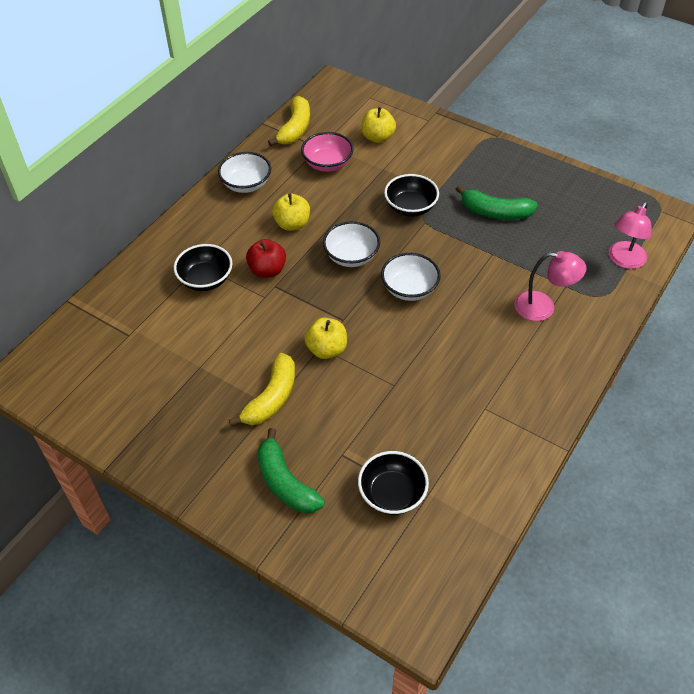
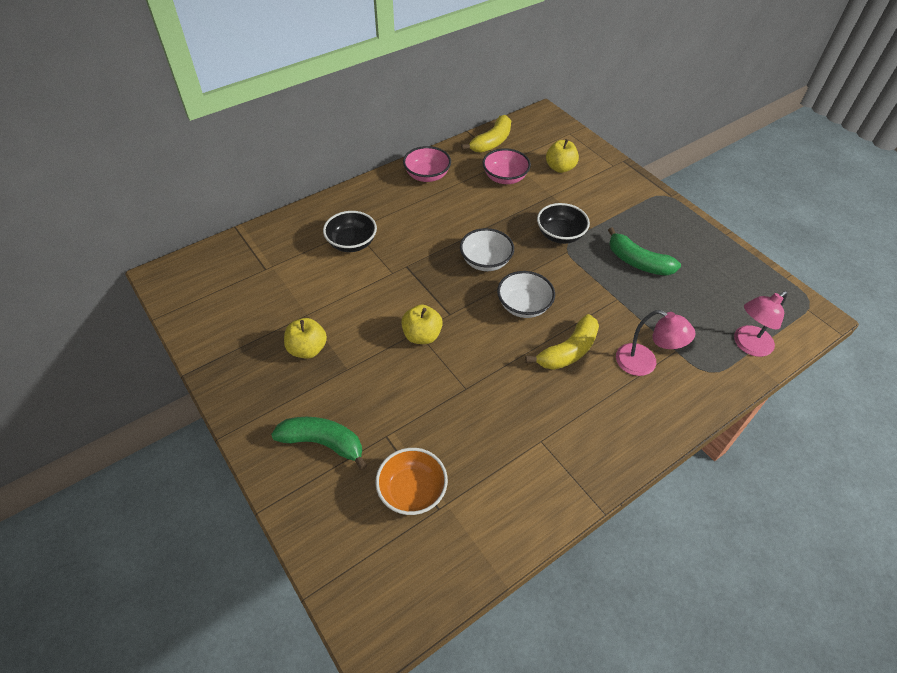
camera: 20 degrees right, 0 degrees up
(246, 184) = (427, 175): white bowl -> pink bowl
(267, 270) = (407, 251): red apple -> none
(271, 398) = (352, 362): yellow banana -> yellow banana (568, 351)
(285, 482) = (323, 443): green banana -> green banana turned 120 degrees clockwise
(292, 224) = (448, 219): yellow apple -> yellow apple (307, 349)
(392, 494) = (412, 491): black bowl -> orange bowl

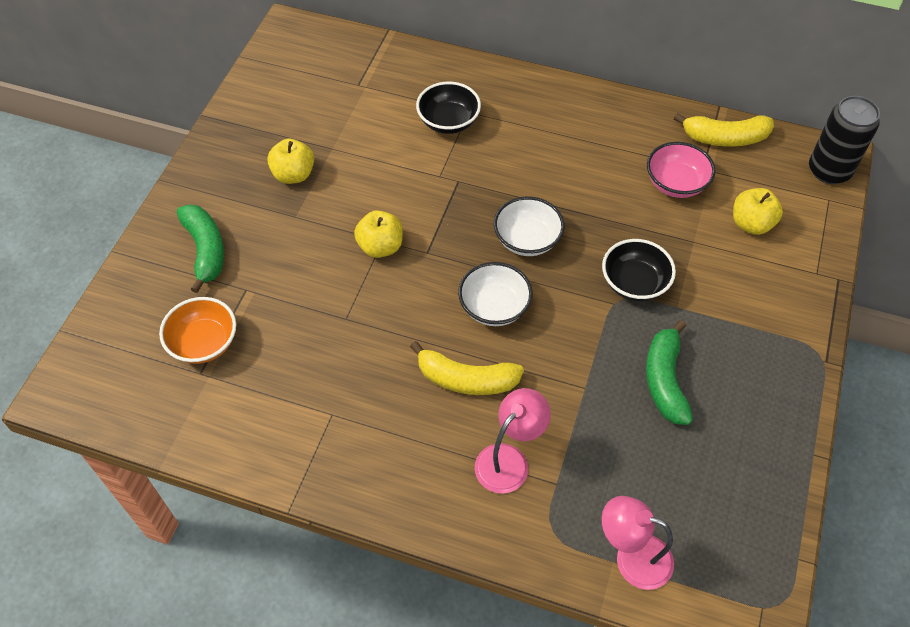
camera: 55 degrees right, 5 degrees up
(427, 175) = (606, 118): pink bowl -> none
(551, 122) = (829, 170): none -> black can
(644, 364) = (509, 460): pink lamp -> pink lamp turned 135 degrees counterclockwise

